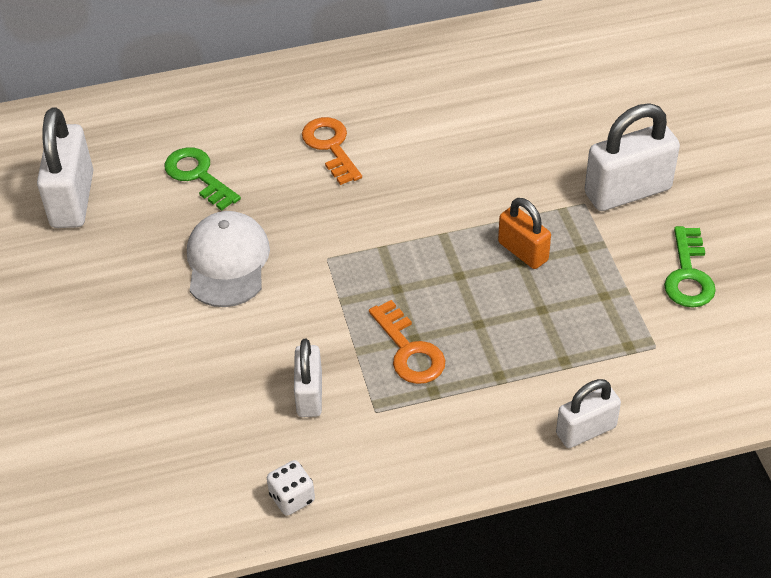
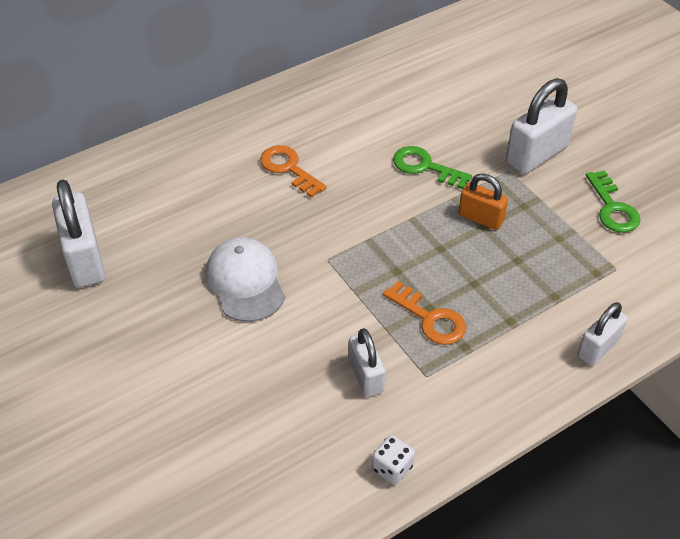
camera: 20 degrees left, 0 degrees up
(198, 176) = (187, 215): green key -> green key (425, 167)

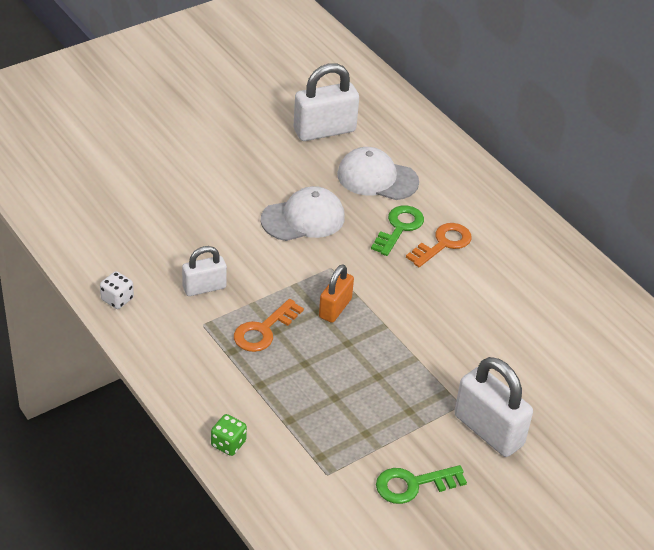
camera: 85 degrees right, 5 degrees down
(179, 215) = (377, 178): none -> white cap
(425, 167) = (457, 339): green key -> green key (399, 228)
(481, 218) = (389, 376): orange padlock -> orange padlock (335, 308)
(598, 348) = (228, 444): white padlock -> green dice

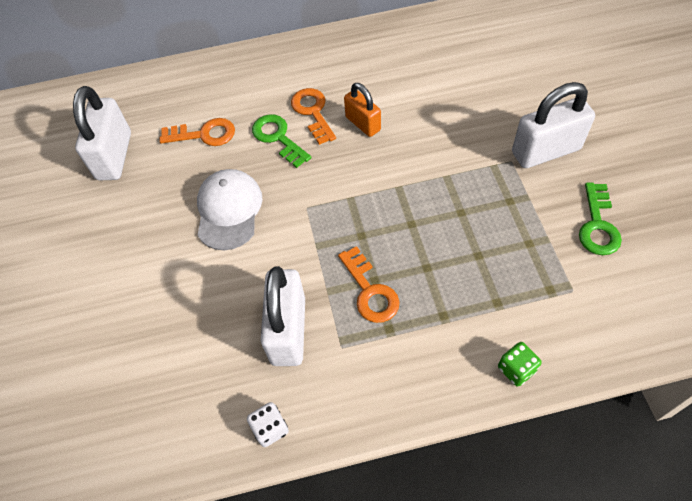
camera: 60 degrees left, 15 degrees up
(204, 287) = (288, 330): white padlock -> white padlock, size x1.64
(335, 308) = (362, 220): orange padlock -> orange padlock (363, 123)
(377, 178) = (204, 134): white cap -> orange key

